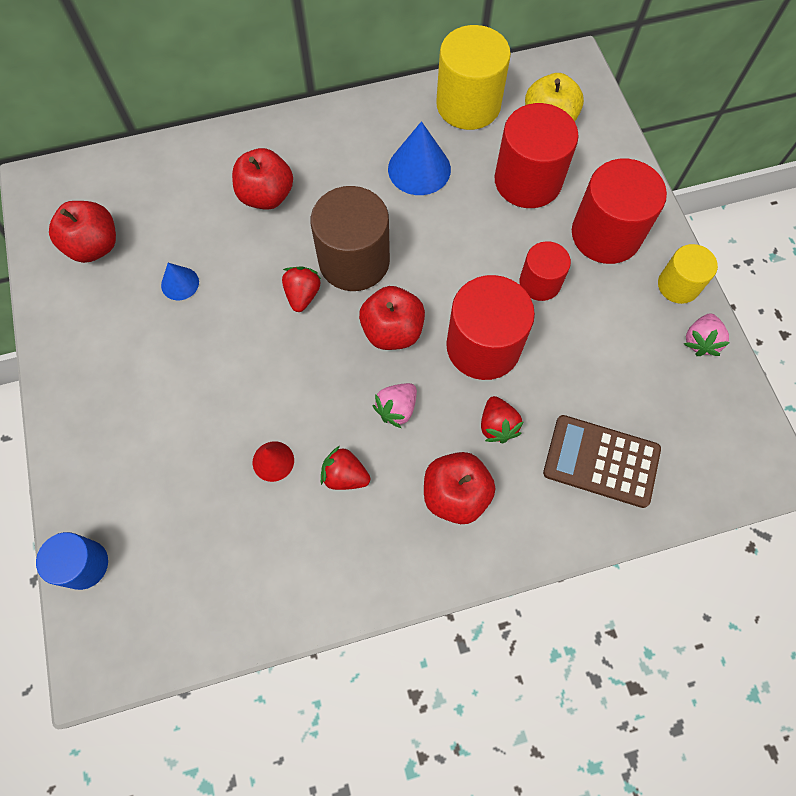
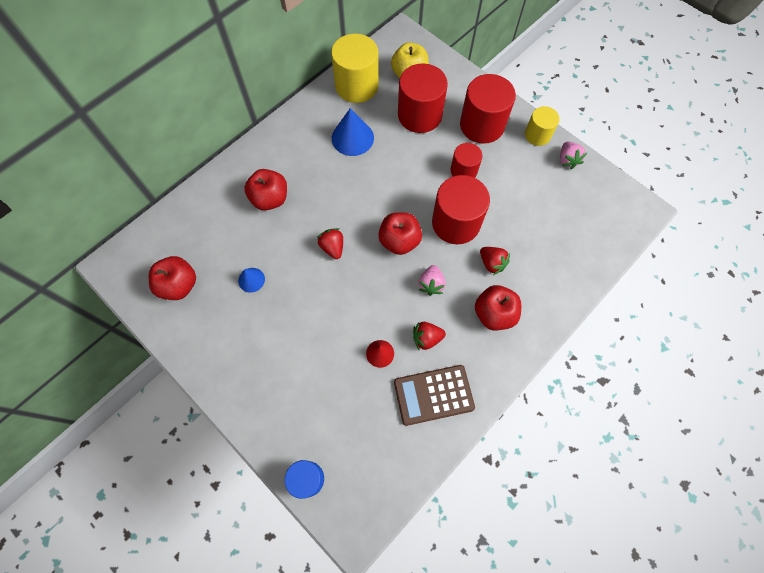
camera: 30 degrees left, 0 degrees up
(354, 261) = (350, 211): brown cylinder -> none
(601, 461) = (558, 252): brown calculator -> brown calculator (433, 395)

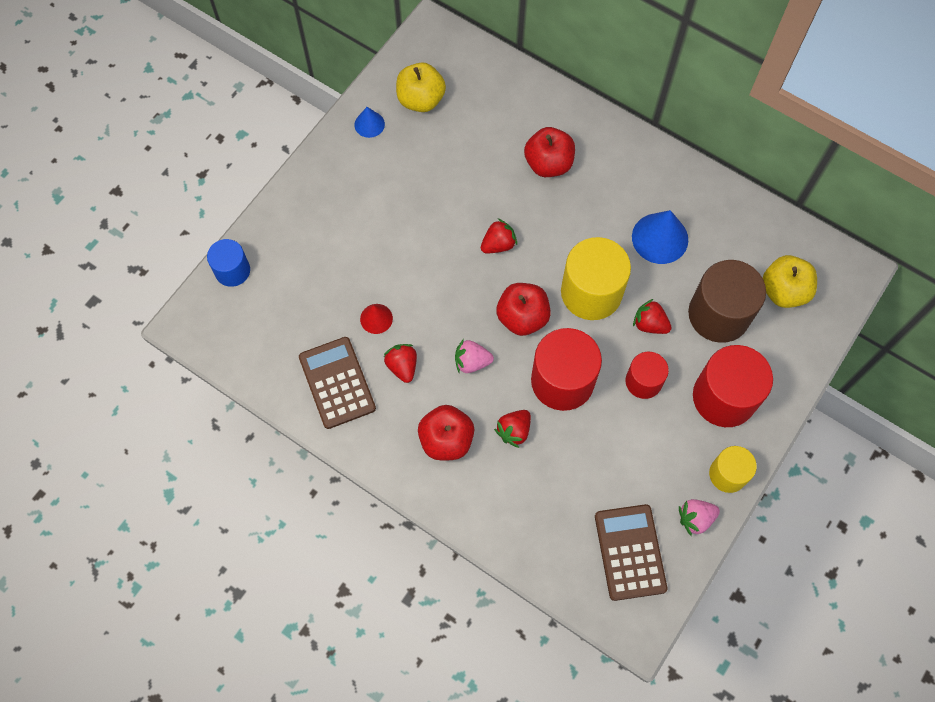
camera: 80 degrees right, 0 degrees up
(179, 285) = (421, 100): red apple -> yellow apple
(251, 280) = (441, 168): blue cone -> blue cone (369, 124)
(356, 86) = (745, 228): yellow cylinder -> yellow cylinder (591, 292)
(419, 115) = (719, 314): red cylinder -> brown cylinder
(420, 158) = (649, 324): none -> red strawberry
(589, 204) = (630, 552): none -> brown calculator

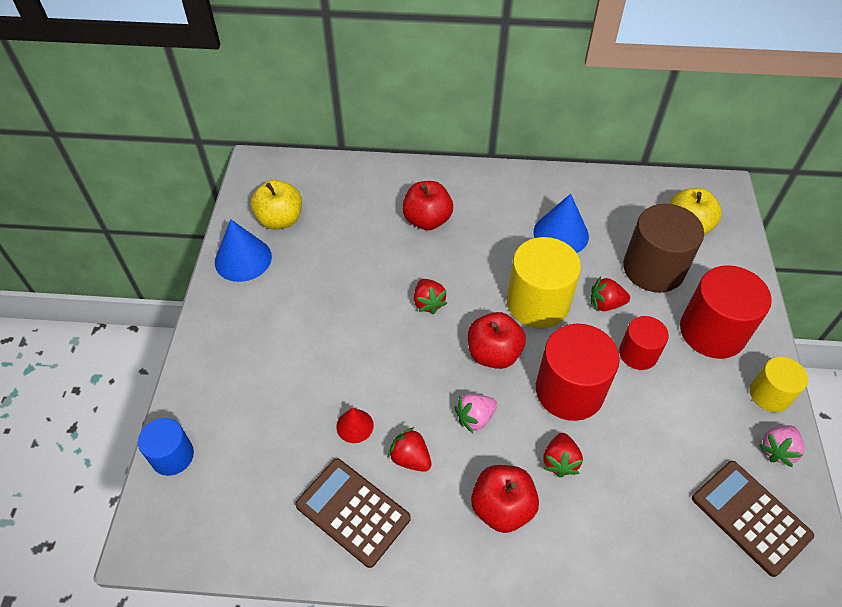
camera: 30 degrees left, 15 degrees down
(369, 124) = (243, 259): blue cone -> blue cone, size x1.78
(498, 244) = (428, 303): red strawberry -> red strawberry turned 135 degrees clockwise

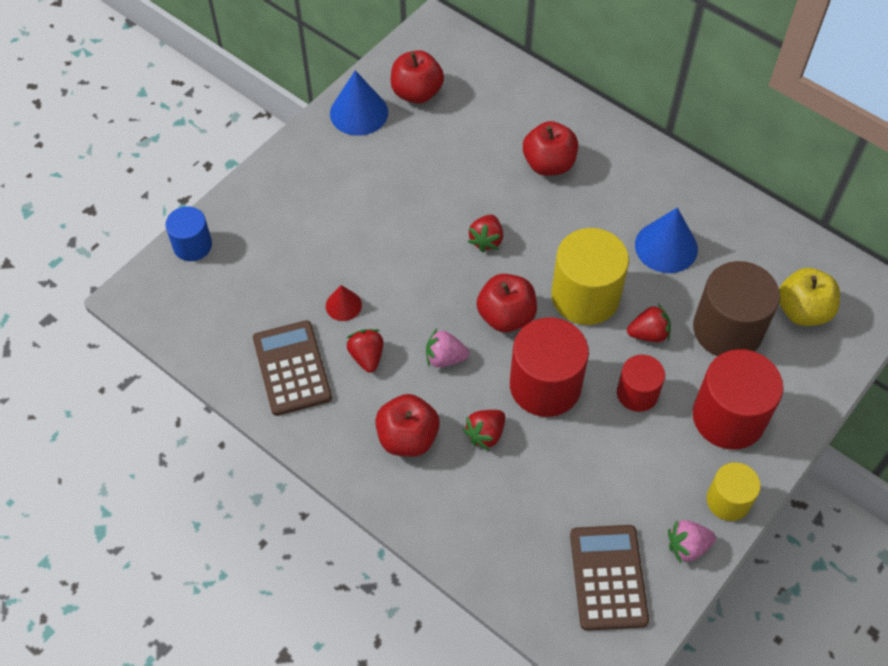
camera: 35 degrees right, 5 degrees up
(280, 220) = (417, 93): yellow apple -> red apple
(605, 304) = (648, 334): red strawberry -> red strawberry turned 135 degrees clockwise

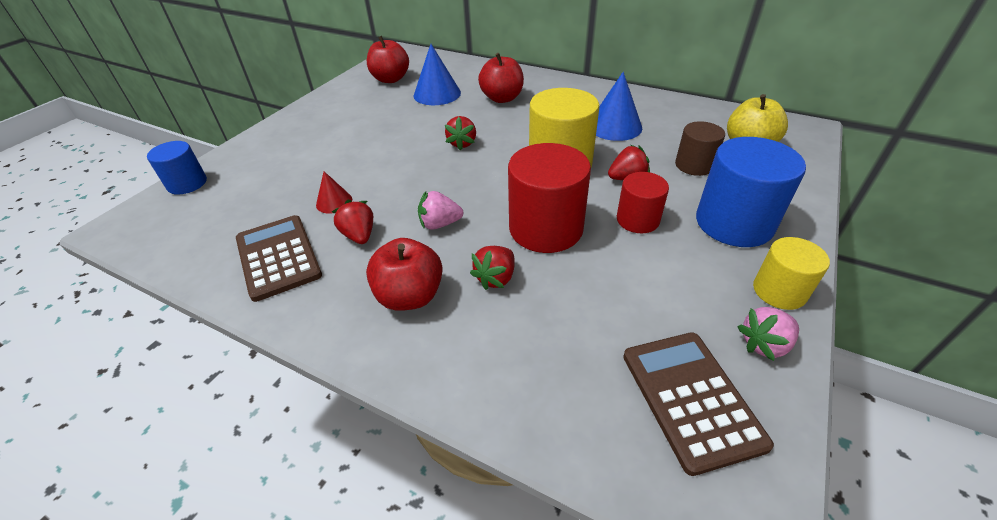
camera: 10 degrees left, 15 degrees down
(359, 112) = (345, 93): blue cone -> blue cone (437, 94)
(506, 316) = (492, 186): red apple -> none
(727, 329) = (694, 165): brown cylinder -> brown cylinder, size x0.58
(728, 417) = (734, 223): red cylinder -> blue cylinder

